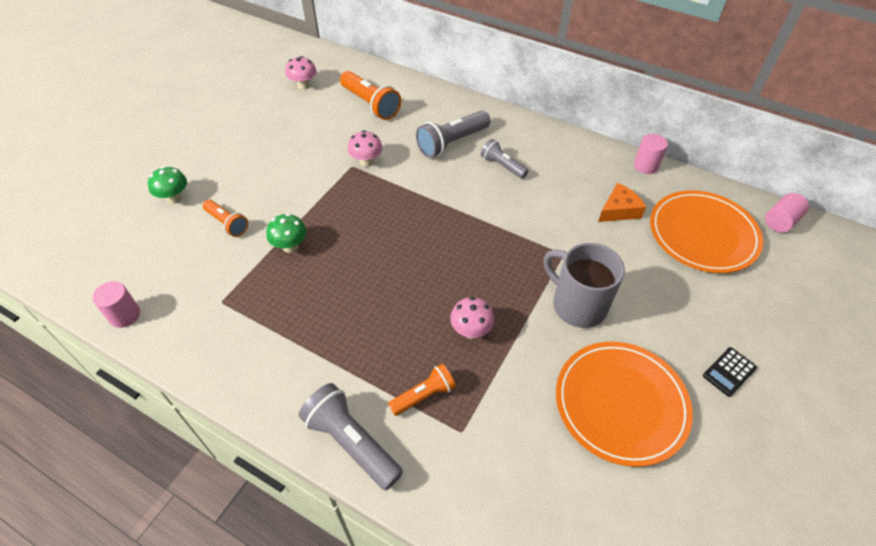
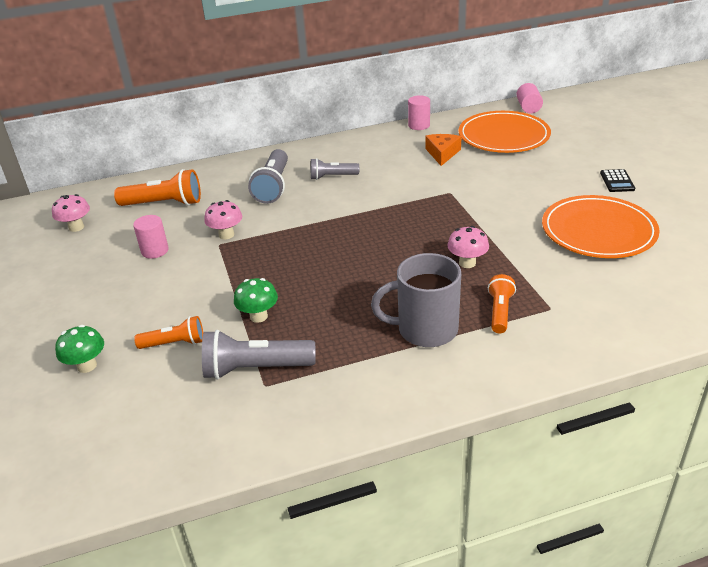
camera: 45 degrees left, 15 degrees down
(125, 315) = (192, 461): pink cylinder -> pink cylinder (155, 251)
(351, 442) = (503, 368): grey flashlight -> grey flashlight (255, 369)
(577, 305) = (500, 208): grey mug -> grey mug (425, 330)

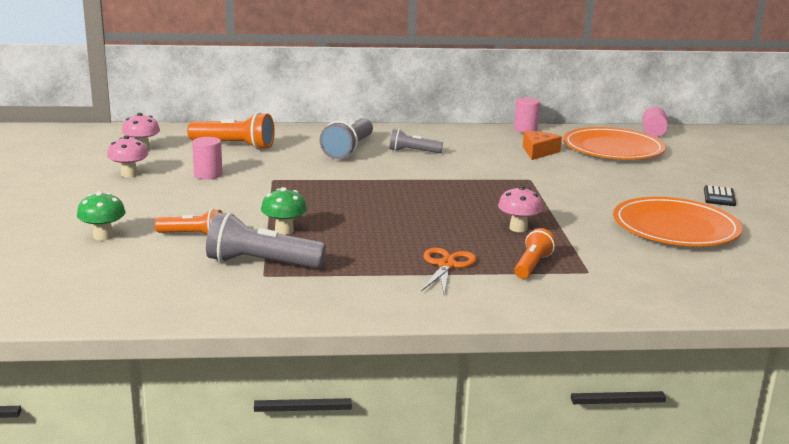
camera: 10 degrees right, 15 degrees down
(226, 235) = (283, 174): pink mushroom -> pink mushroom (129, 174)
(425, 330) = (446, 265): grey mug -> orange scissors

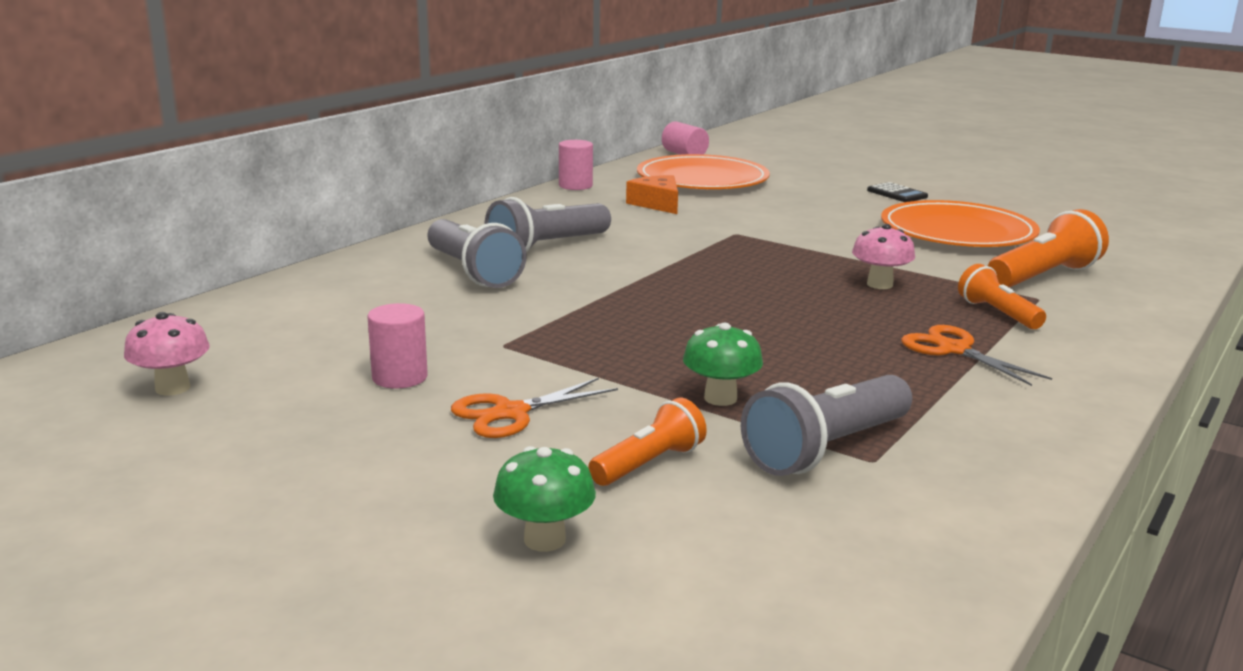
camera: 50 degrees left, 0 degrees up
(129, 174) = (277, 433): pink mushroom -> none
(204, 201) = (511, 413): none -> orange scissors
(234, 146) = (309, 325): orange flashlight -> orange flashlight (1043, 276)
(413, 152) = (547, 247): grey flashlight -> grey flashlight, size x1.62

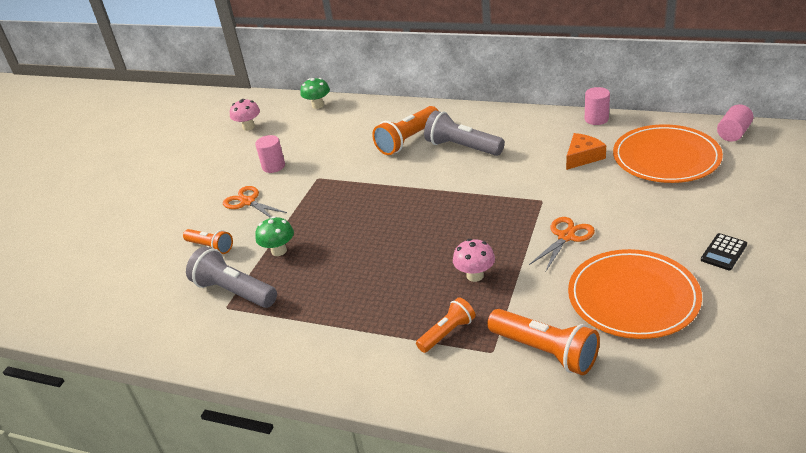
camera: 80 degrees right, 15 degrees up
(473, 272) = (408, 140): grey flashlight -> orange flashlight
(544, 539) = (151, 239): green mushroom -> green mushroom (318, 105)
(953, 350) = (373, 319): orange scissors -> orange scissors (566, 237)

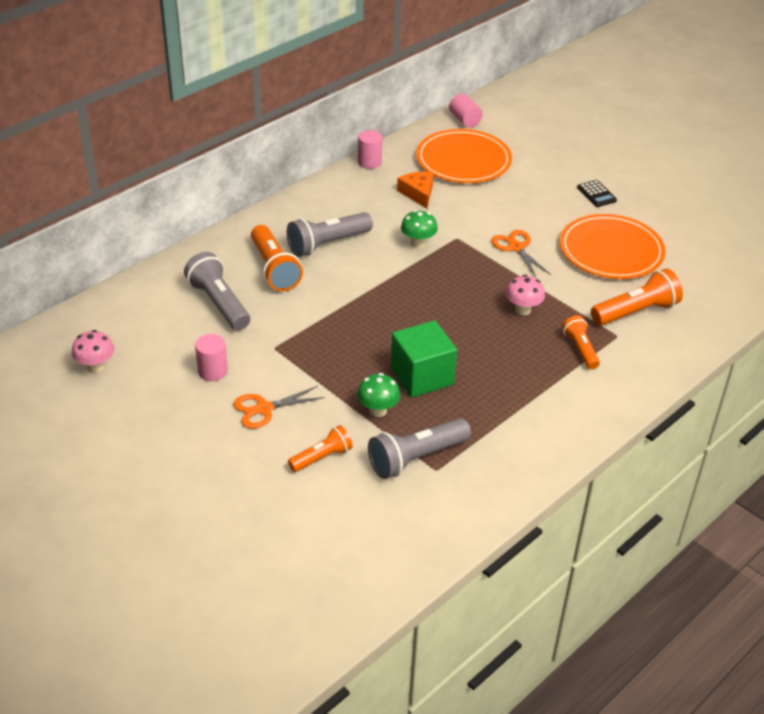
camera: 70 degrees left, 5 degrees up
(318, 105) = (118, 301): green mushroom -> green mushroom (418, 243)
(335, 255) = (422, 376): none -> green cube
(348, 137) = (219, 303): none -> grey flashlight

